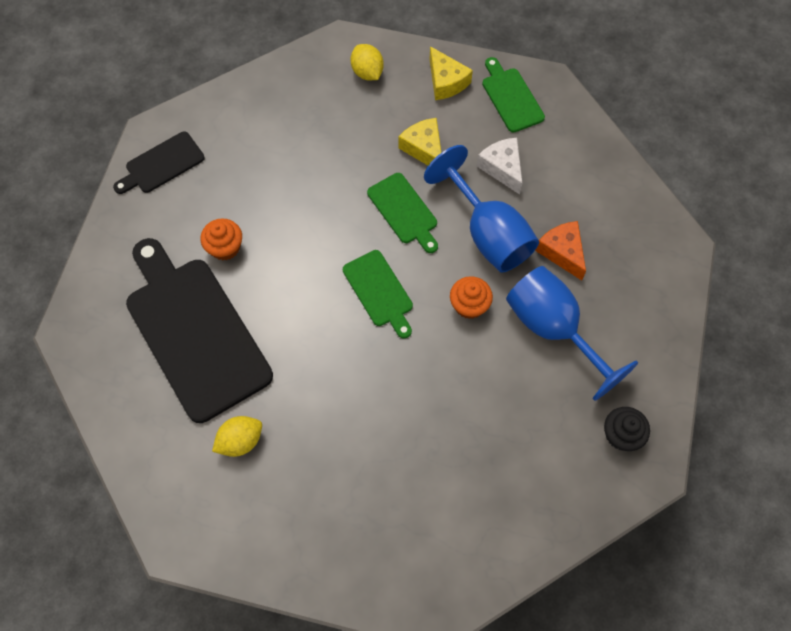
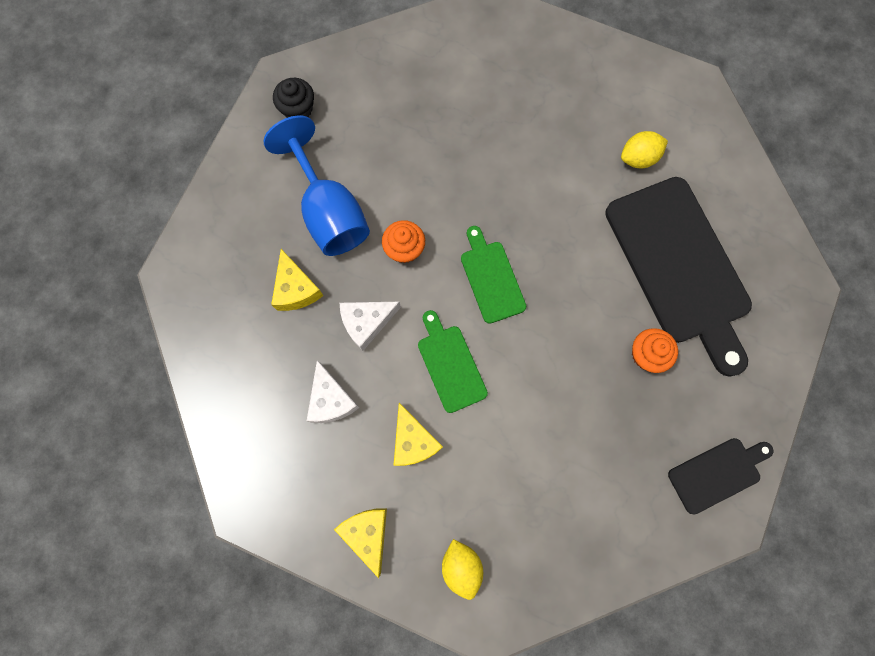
camera: 170 degrees left, 10 degrees up
(488, 233) = (366, 323): blue goblet -> white cheese
(511, 97) = (295, 495): green cutting board -> none
(562, 252) = (296, 289): orange cheese -> yellow cheese

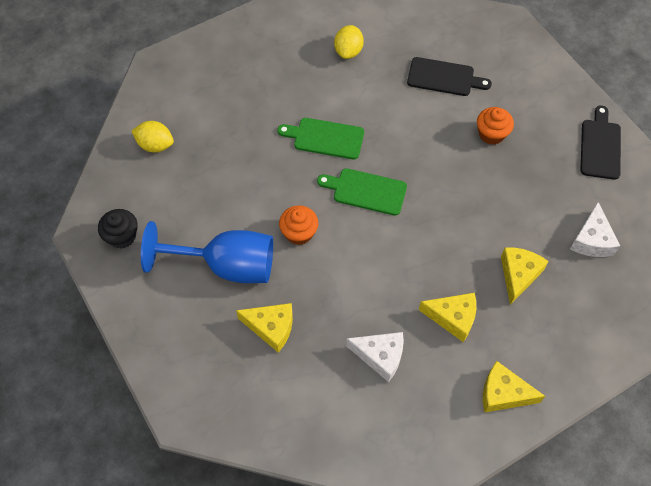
camera: 55 degrees left, 15 degrees down
(366, 323) = (337, 294): white cheese -> white cheese (592, 240)
(450, 365) = (412, 257): green cutting board -> green cutting board (325, 138)
(461, 566) = (568, 342): yellow lemon -> yellow lemon (155, 145)
(502, 476) = (518, 275): none -> yellow cheese
(680, 266) = (444, 77): black cutting board -> black cutting board, size x0.49

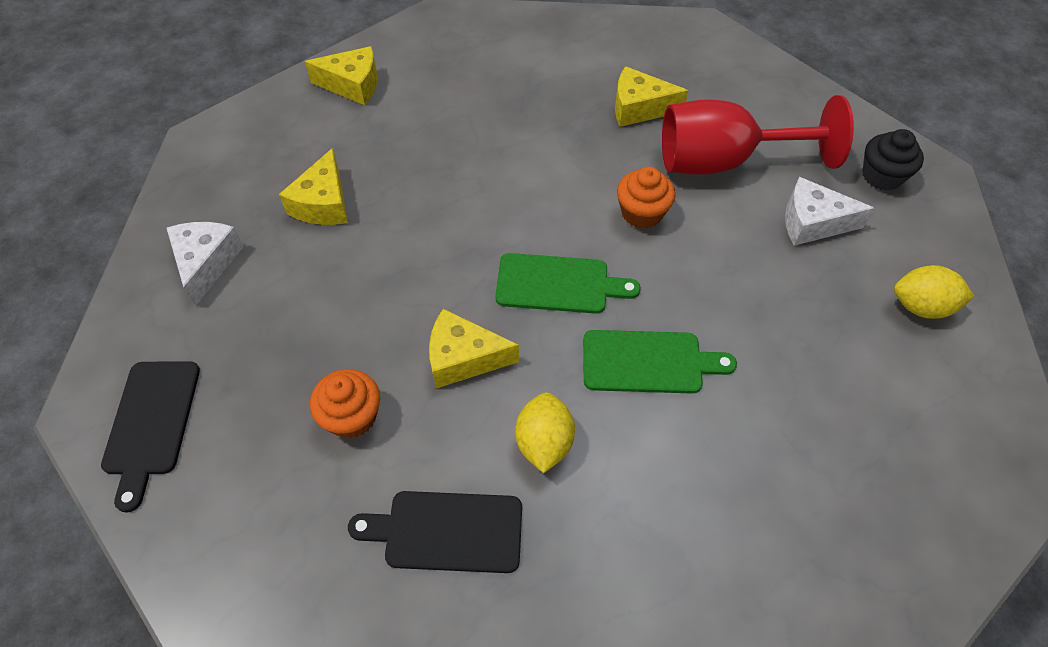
camera: 170 degrees right, 5 degrees down
(227, 266) = (723, 162): blue goblet -> red goblet
(348, 51) = (659, 566): yellow lemon -> yellow lemon (544, 443)
(380, 356) = (500, 99): white cheese -> white cheese (812, 223)
(453, 318) = (414, 146): yellow cheese -> yellow cheese (463, 358)

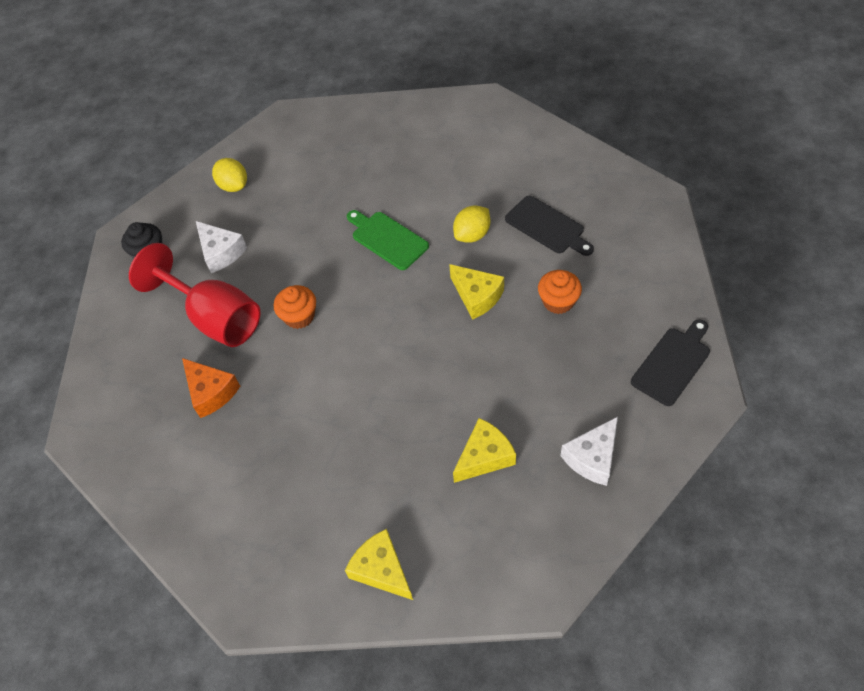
camera: 135 degrees left, 0 degrees up
(558, 284) = (390, 305): green cutting board -> none
(639, 108) = (211, 392): yellow cheese -> orange cheese

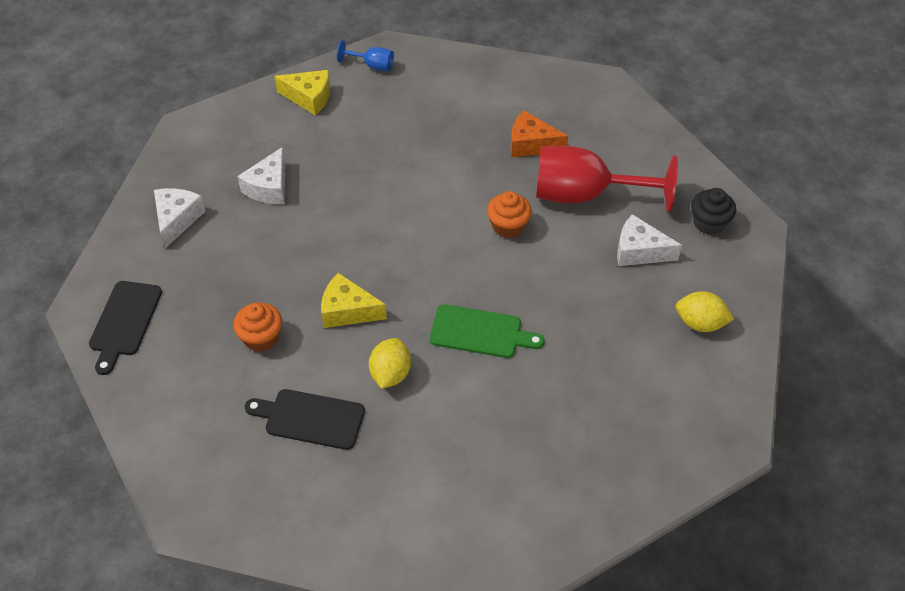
camera: 145 degrees right, 5 degrees down
(283, 587) = (372, 66): none -> blue goblet
(484, 456) = (269, 187): yellow cheese -> white cheese

